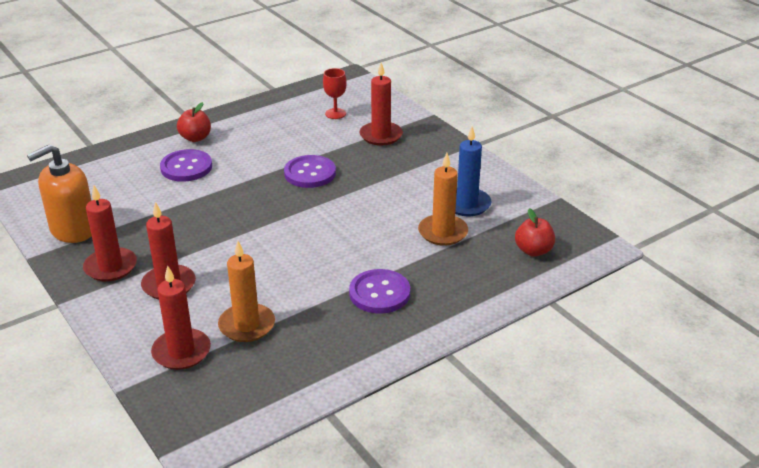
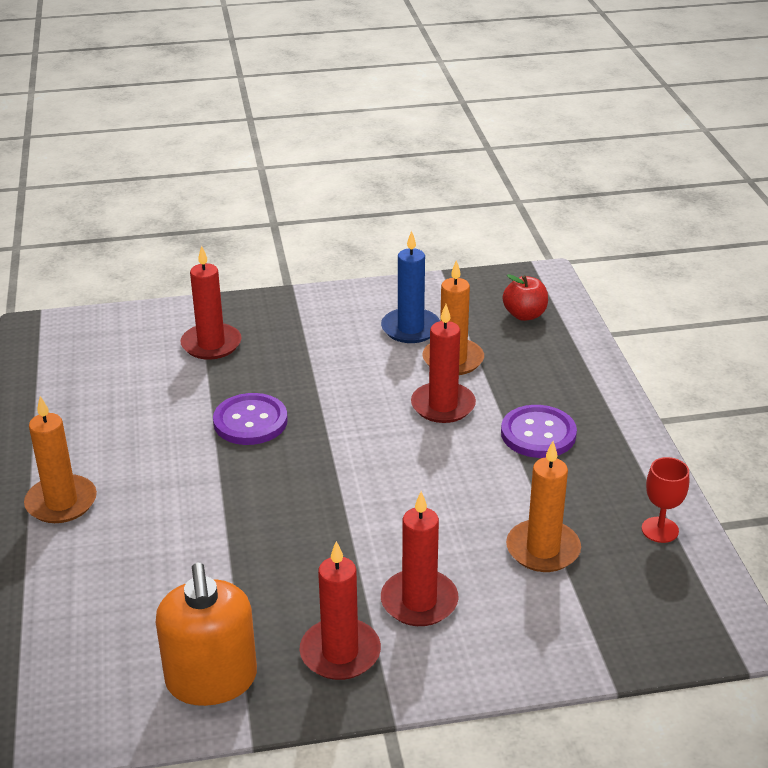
camera: 65 degrees left, 0 degrees up
(181, 352) = (566, 616): red candle -> red candle (443, 405)
(186, 167) = (137, 528): purple button -> none
(195, 138) = (61, 502): red apple -> orange candle
(335, 113) = (121, 364): red goblet -> red goblet (660, 530)

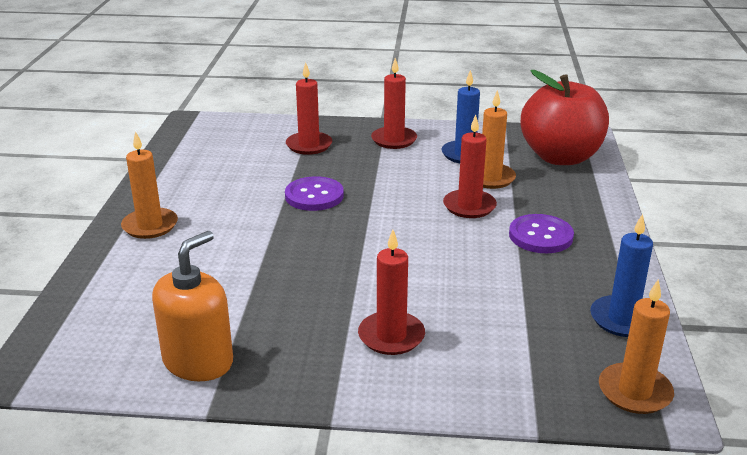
camera: 15 degrees right, 5 degrees down
(211, 679) = (198, 361): orange soap dispenser -> orange soap dispenser turned 150 degrees counterclockwise
(340, 653) = (309, 361): red candle -> red candle (394, 140)
(524, 315) = (560, 157): red apple -> red apple, size x2.31
(543, 549) = (512, 316): orange candle -> orange candle (634, 392)
(660, 530) = (622, 319): red goblet -> blue candle

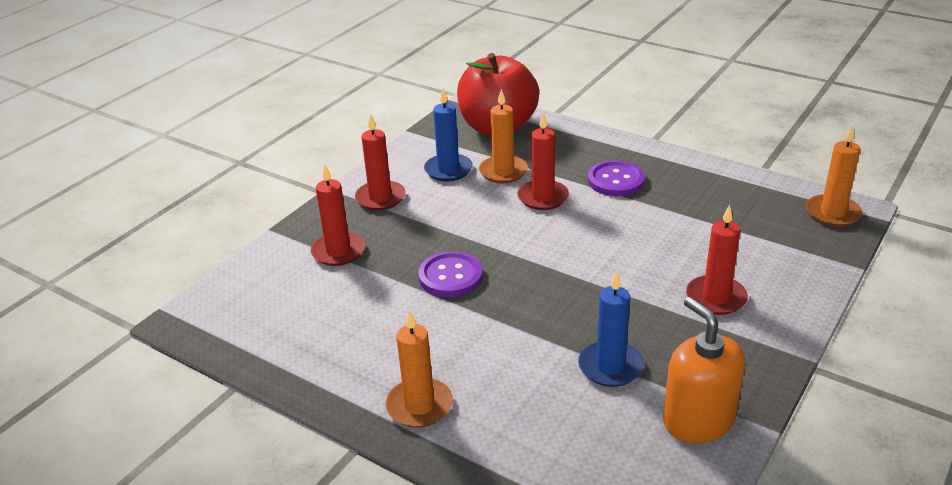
camera: 60 degrees left, 5 degrees up
(622, 319) = (748, 187): blue candle -> blue candle (610, 367)

